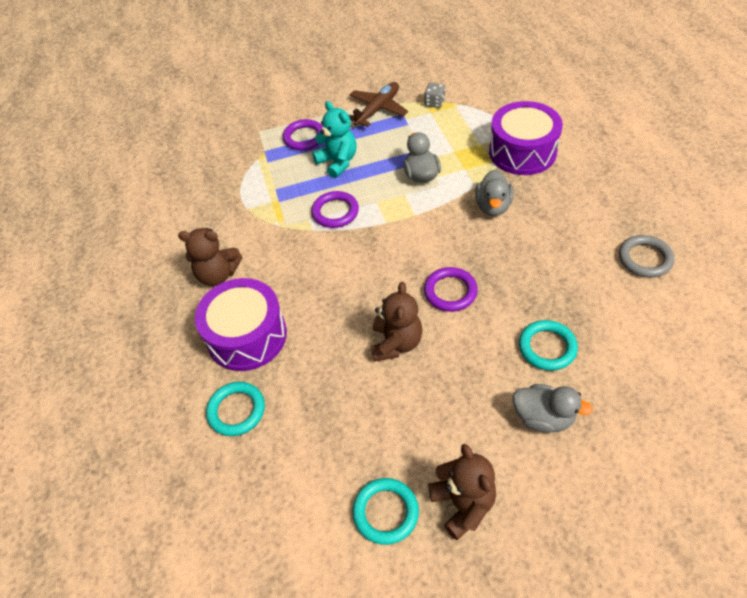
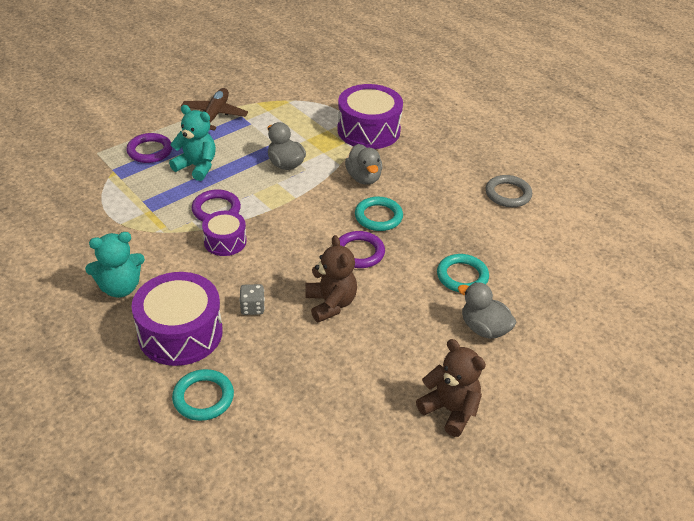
camera: 30 degrees left, 10 degrees down
(218, 275) = (120, 287): brown teddy bear -> turquoise teddy bear
(328, 248) = (225, 241): none -> purple drum
(385, 512) = (388, 436): turquoise ring -> turquoise ring (378, 217)
(434, 103) = (267, 102): grey dice -> grey dice (252, 308)
(543, 417) = (484, 328): grey duck -> grey duck turned 135 degrees counterclockwise

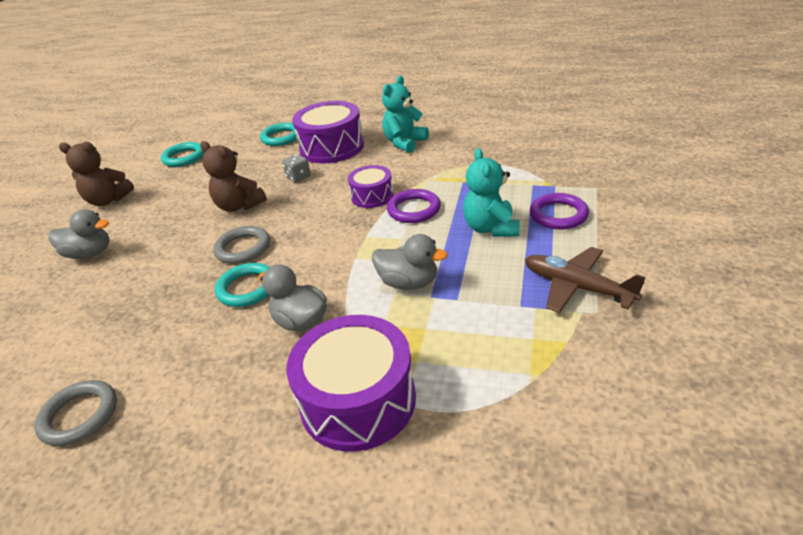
camera: 150 degrees right, 5 degrees down
(197, 167) = (491, 228): turquoise teddy bear -> turquoise teddy bear turned 90 degrees clockwise
(214, 115) = (577, 287): brown plane -> brown plane turned 150 degrees clockwise
(359, 252) = (243, 248): purple ring -> grey ring
(462, 276) = (123, 281): turquoise ring -> turquoise ring (184, 157)

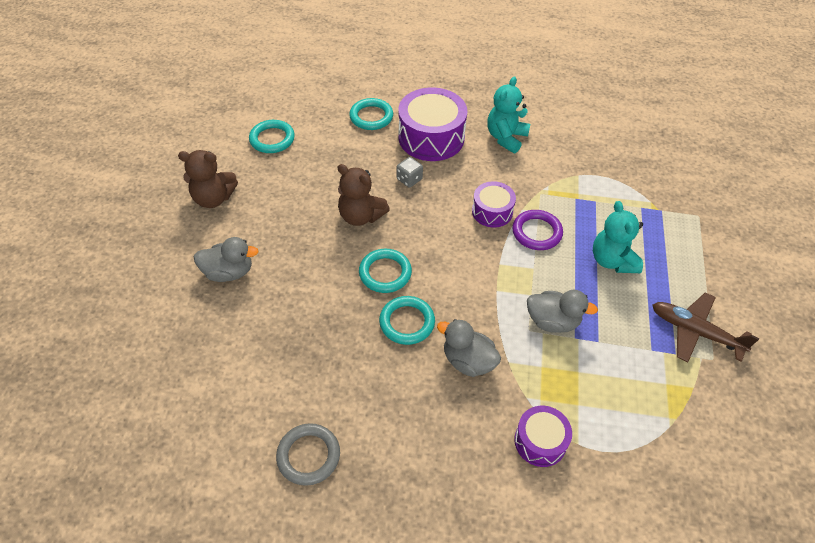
camera: 10 degrees left, 15 degrees up
(243, 248) = (385, 273): grey ring -> turquoise ring
(358, 400) = (540, 441): purple drum -> purple drum, size x0.57
(558, 215) = (669, 247): purple ring -> none

